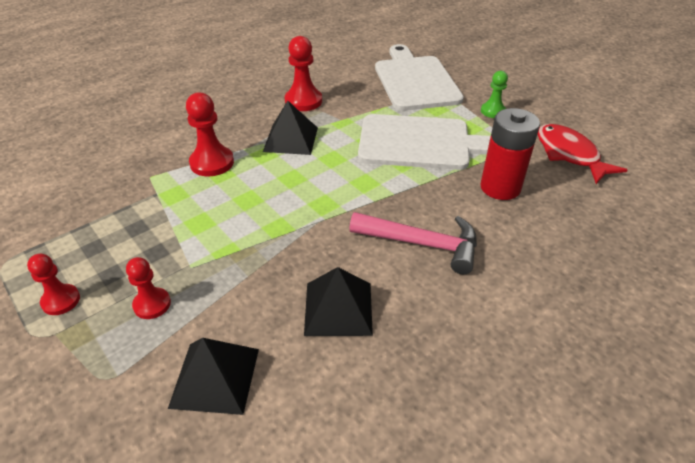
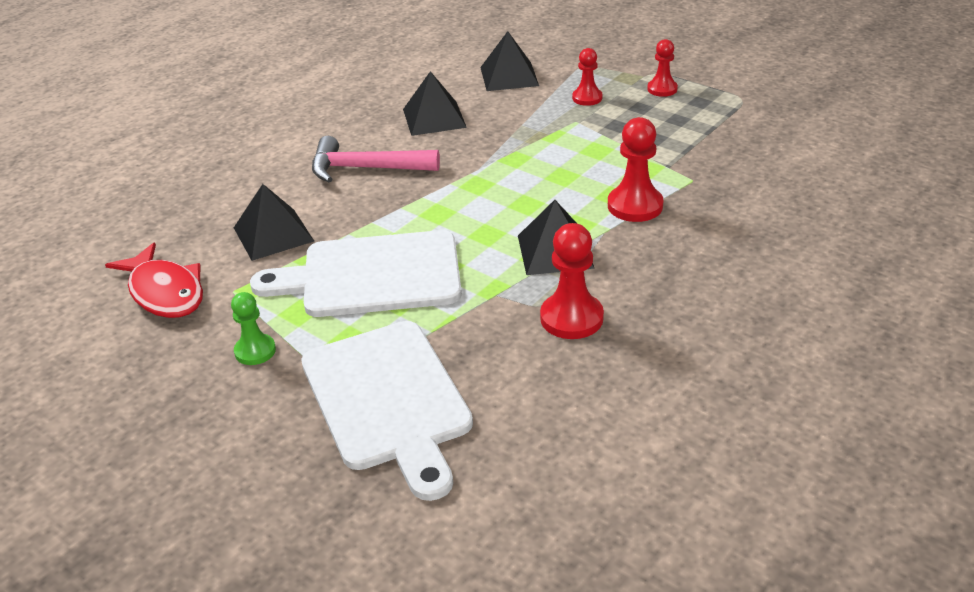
camera: 170 degrees right, 5 degrees down
(500, 187) = (273, 234): red battery -> black pyramid

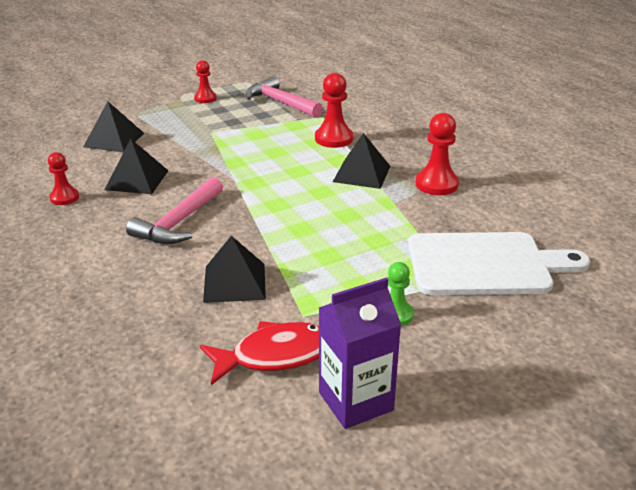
camera: 70 degrees left, 5 degrees down
(108, 358) = (356, 401): none -> purple carton
(372, 275) = (335, 245): white cutting board -> none
(587, 98) = (184, 122): red pawn -> red pawn (64, 197)
(704, 139) = (280, 102): none -> pink hammer

